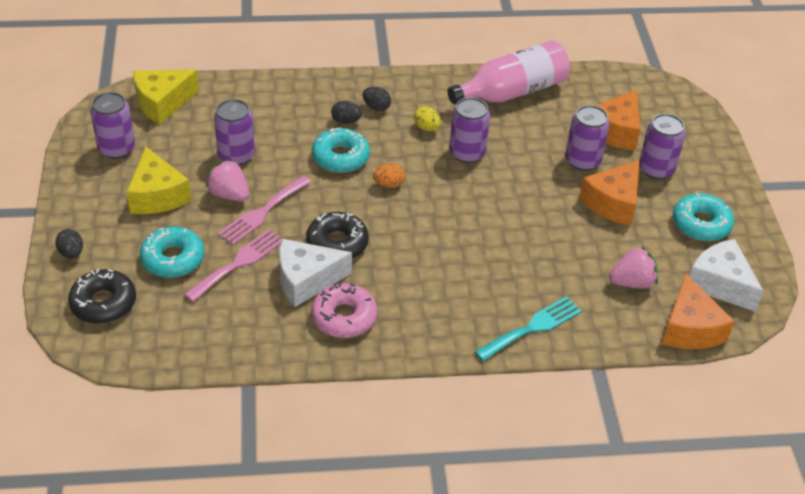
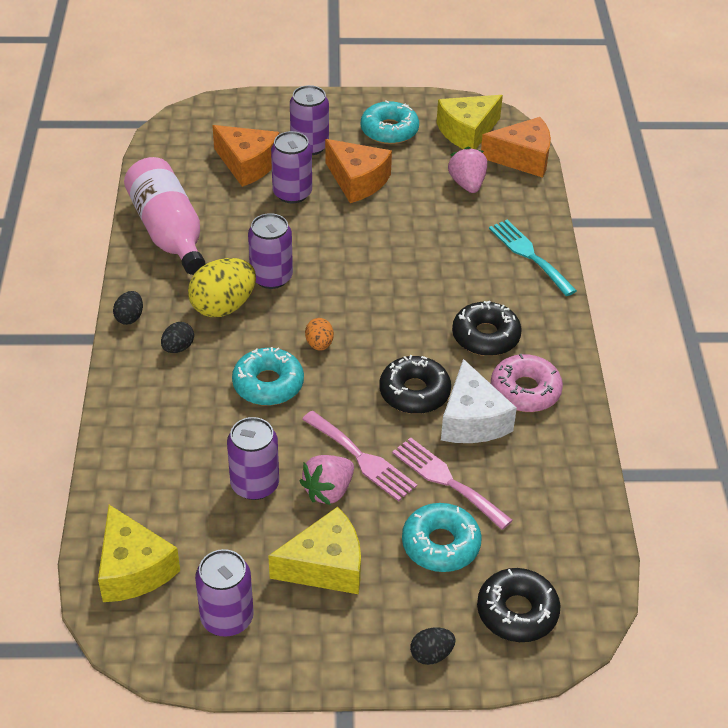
camera: 85 degrees left, 0 degrees up
(346, 121) = (201, 376): black egg -> black egg (130, 317)
(411, 291) = (485, 336): none -> black donut
(426, 128) = (223, 306): yellow egg -> yellow egg, size x1.95
(720, 284) = (467, 132): white cheese -> yellow cheese

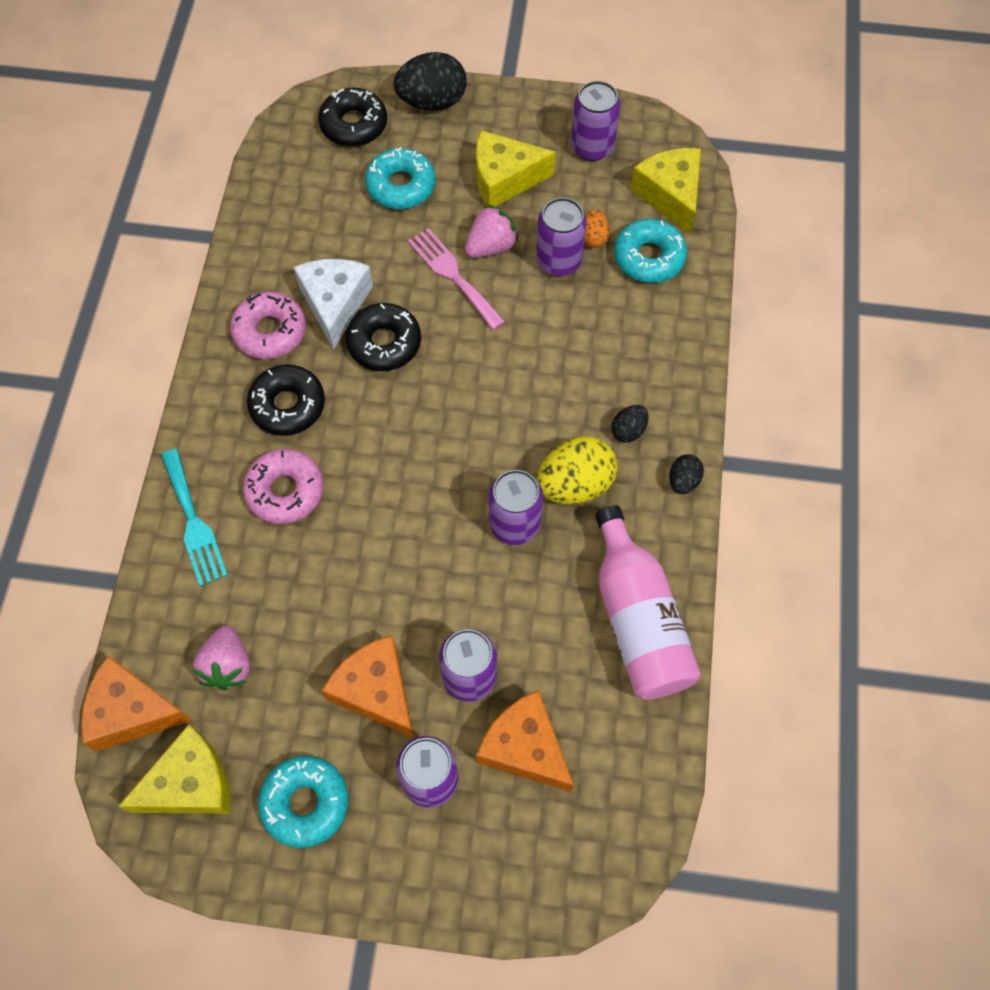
camera: 170 degrees left, 20 degrees up
(268, 384) = (534, 371): turquoise donut -> turquoise donut (649, 257)
(319, 344) = (472, 416): orange egg -> orange egg (593, 237)
(431, 654) = (432, 102): black egg -> black egg, size x1.95
(447, 480) = (378, 244): pink fork -> none
(464, 280) = (285, 491): none -> pink donut

